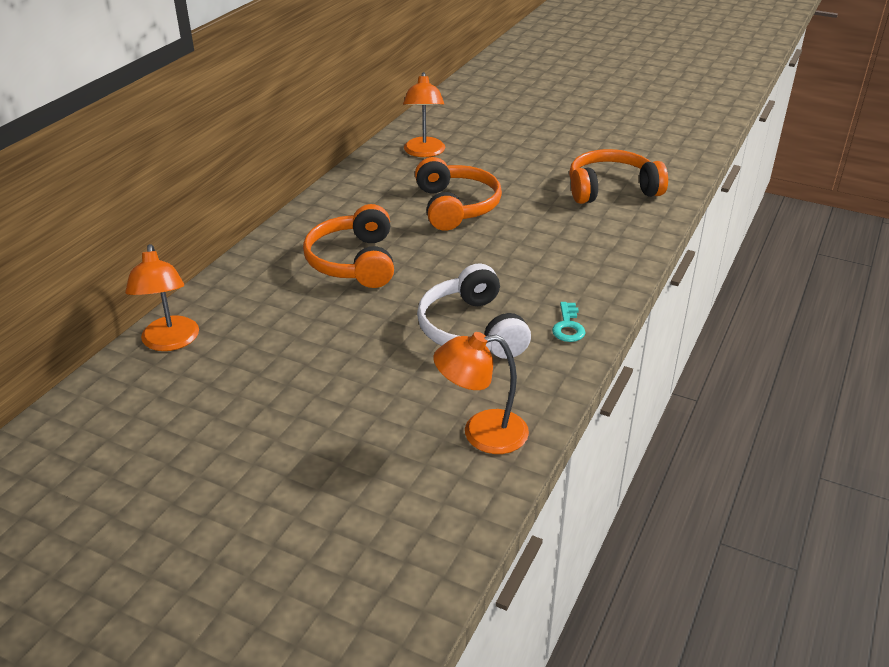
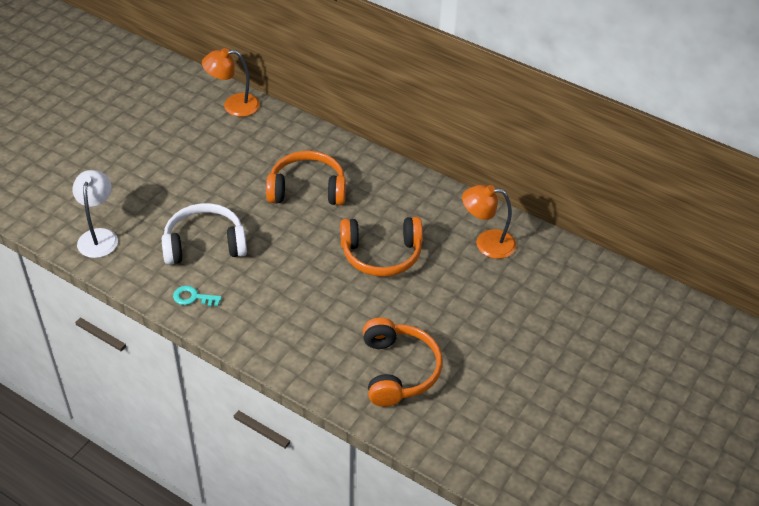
camera: 95 degrees right, 10 degrees up
(481, 433) = (99, 236): orange lamp -> white lamp

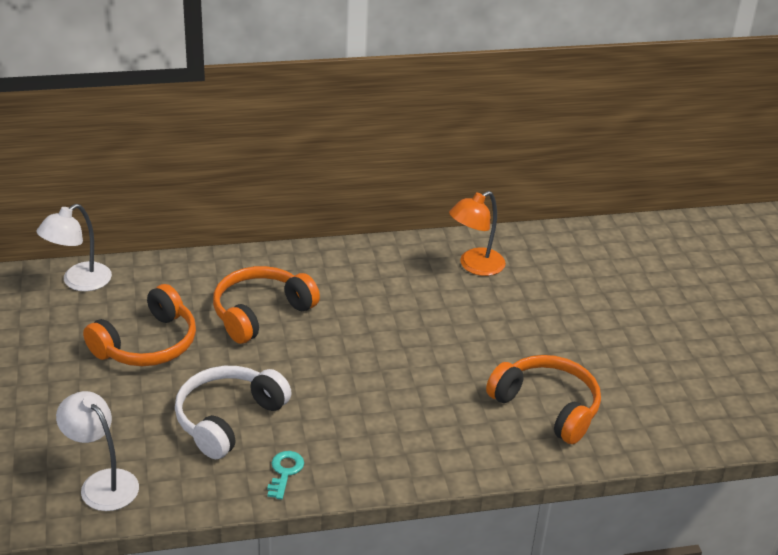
camera: 45 degrees left, 10 degrees down
(193, 297) = (285, 472): turquoise key -> turquoise key turned 135 degrees clockwise
(233, 105) = (79, 282): orange lamp -> white lamp
(381, 254) = (404, 326): orange headphones -> orange headphones (147, 344)

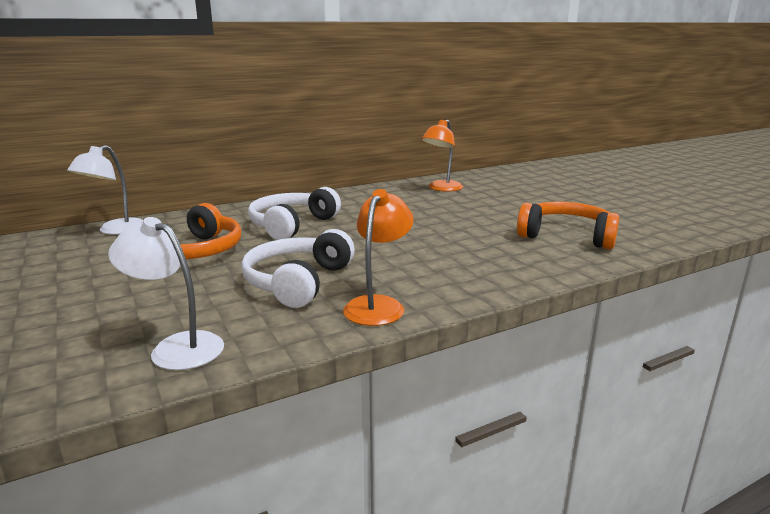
camera: 15 degrees left, 15 degrees down
(260, 313) = (291, 225): orange headphones -> white headphones
(285, 472) = (378, 305): turquoise key -> orange lamp

